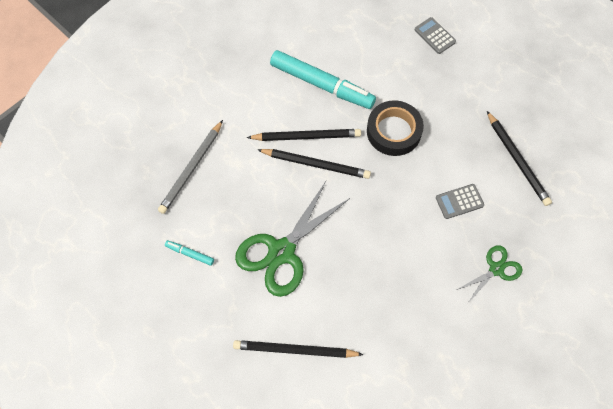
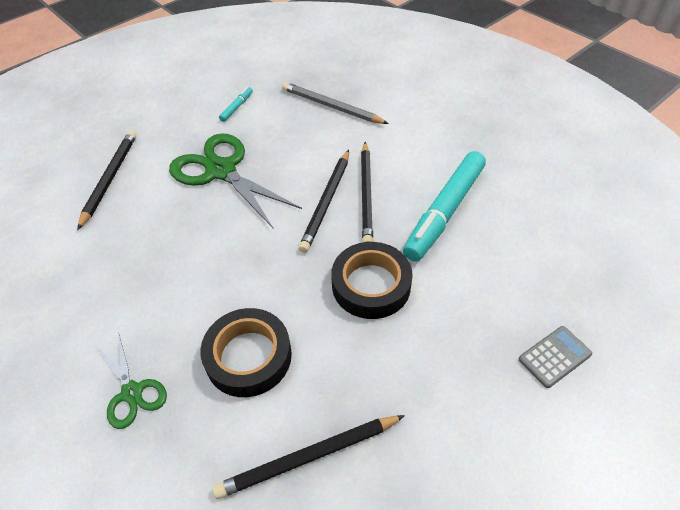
camera: 95 degrees right, 15 degrees down
(459, 201) = (248, 356): grey calculator -> black tape

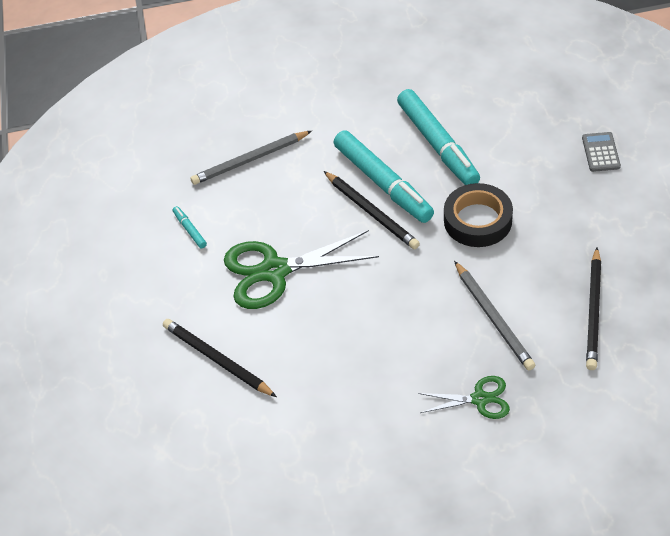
camera: 55 degrees left, 0 degrees up
(248, 356) = (493, 317): black tape -> grey pencil
(366, 194) = (383, 183): black pencil -> turquoise marker

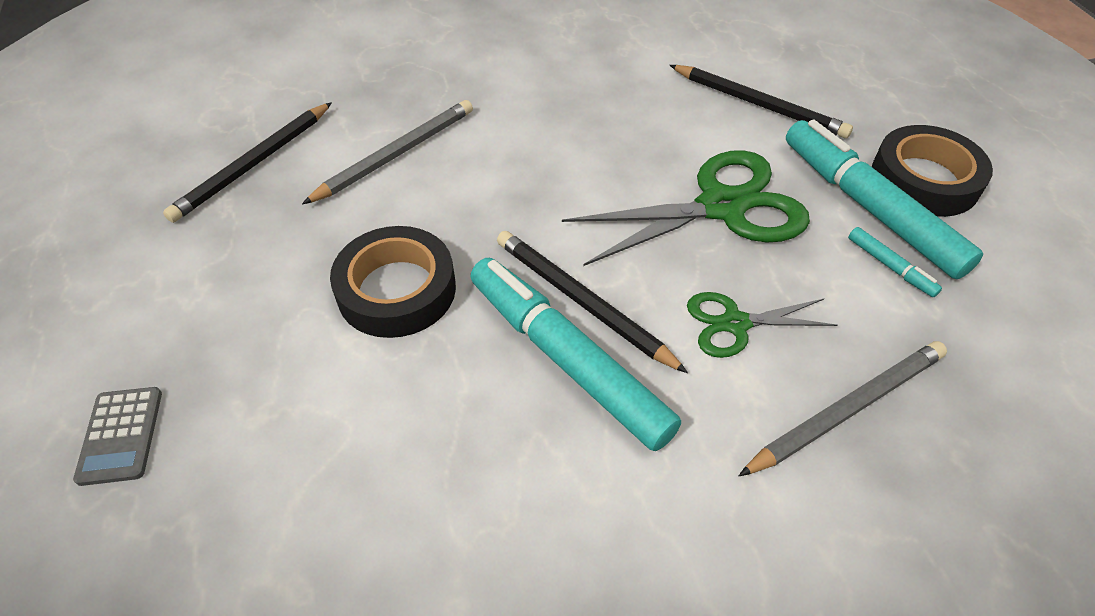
camera: 170 degrees right, 0 degrees up
(134, 289) = (924, 180): none -> black tape
(437, 145) = (457, 452): turquoise marker -> turquoise marker (869, 207)
(479, 399) = (427, 76): green scissors -> green scissors (735, 323)
(493, 317) = (395, 154): grey pencil -> grey pencil turned 75 degrees clockwise
(594, 311) = (254, 164): black pencil -> black pencil turned 150 degrees counterclockwise

